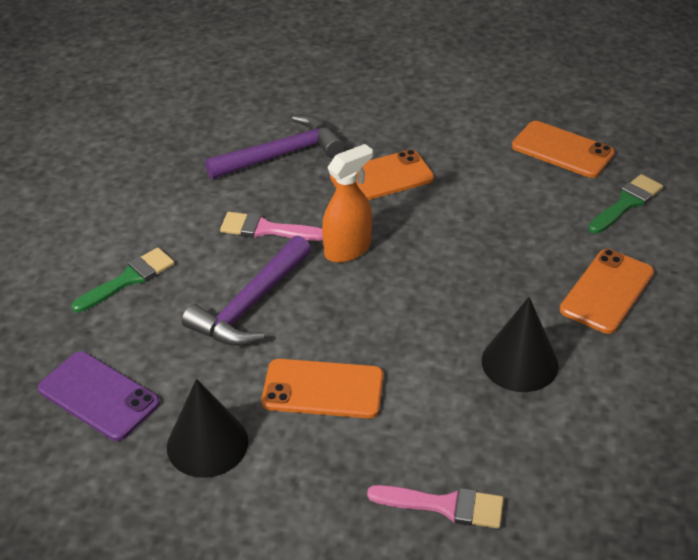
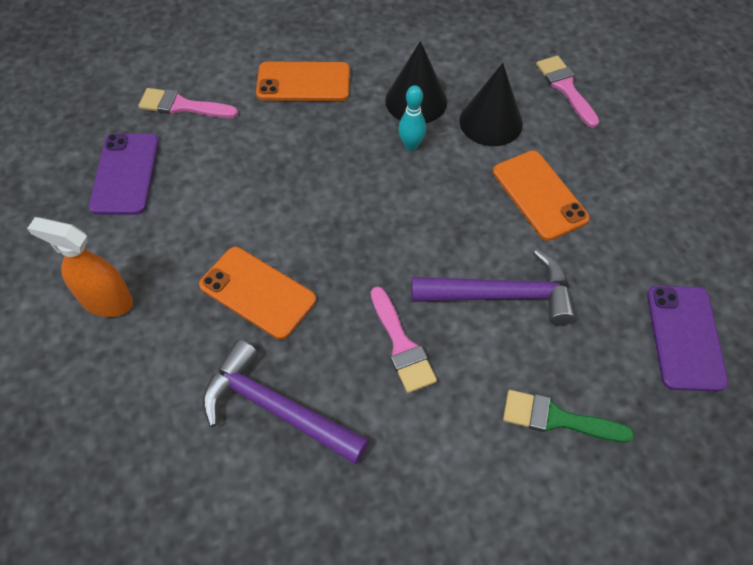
camera: 125 degrees left, 15 degrees up
(207, 444) = (648, 234): black cone -> black cone (491, 122)
(348, 249) = (379, 263): orange spray bottle -> orange spray bottle (106, 301)
(461, 329) = (411, 145): none -> turquoise bowling pin
(562, 150) = (125, 174): orange phone -> purple phone
(627, 203) = (182, 106): green brush -> pink brush

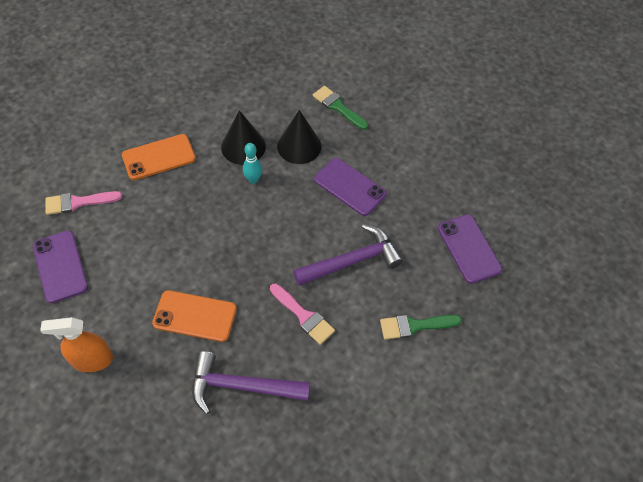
camera: 25 degrees left, 0 degrees up
(539, 195) = (349, 187): orange phone -> purple phone
(565, 88) = (338, 107): pink brush -> green brush

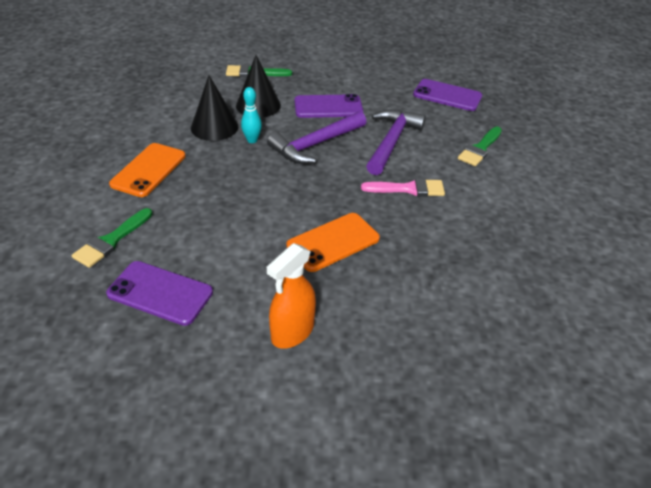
camera: 45 degrees left, 15 degrees down
(78, 202) = (111, 241): pink brush -> green brush
(241, 386) = (433, 256): purple hammer -> purple hammer (315, 144)

